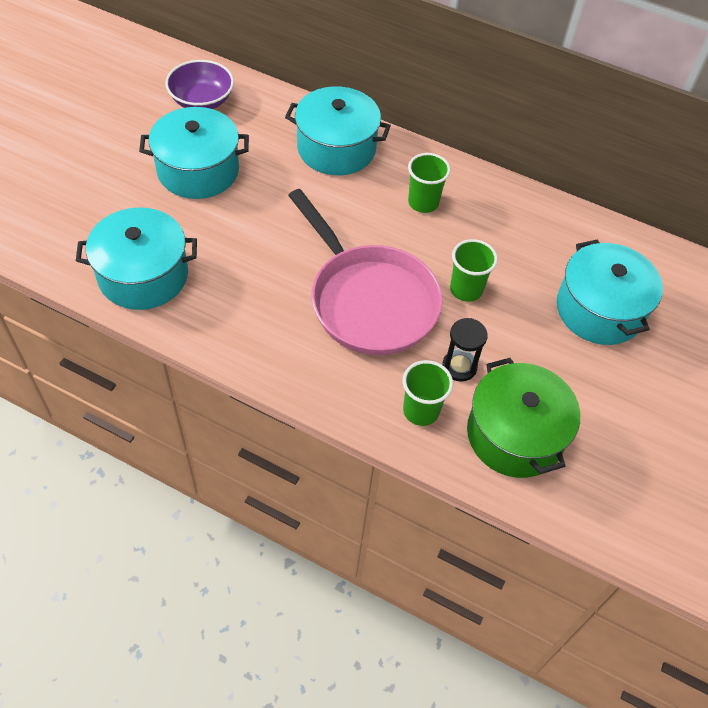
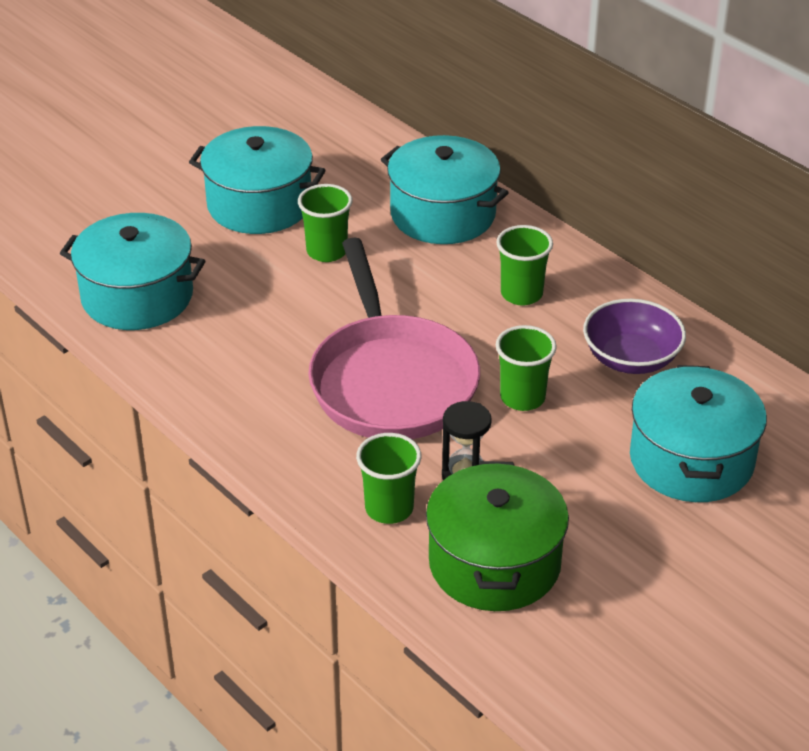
camera: 25 degrees right, 15 degrees down
(202, 100) = (304, 133): purple bowl -> purple bowl (631, 358)
(268, 200) = (327, 251): none -> green cup

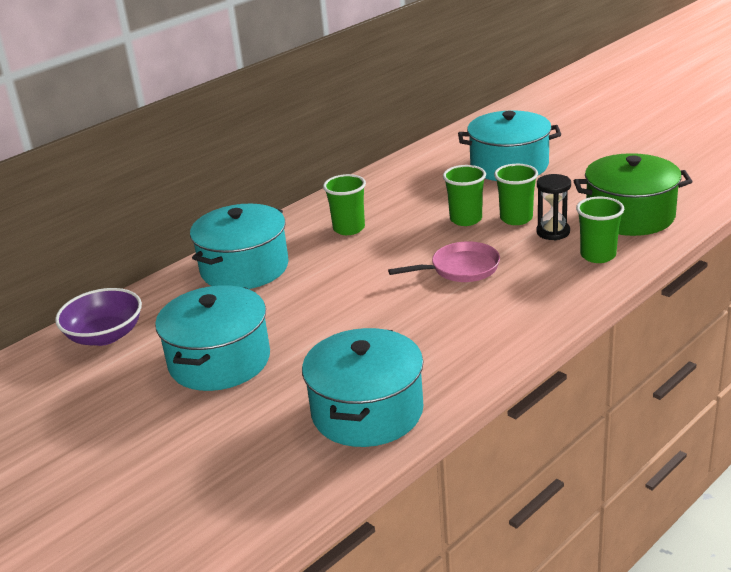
camera: 90 degrees left, 10 degrees down
(327, 251) = (295, 316): green cup -> green cup (516, 218)
(391, 381) = (460, 269): pink pan -> pink pan, size x0.51
(631, 358) = (415, 188): purple bowl -> purple bowl (105, 335)

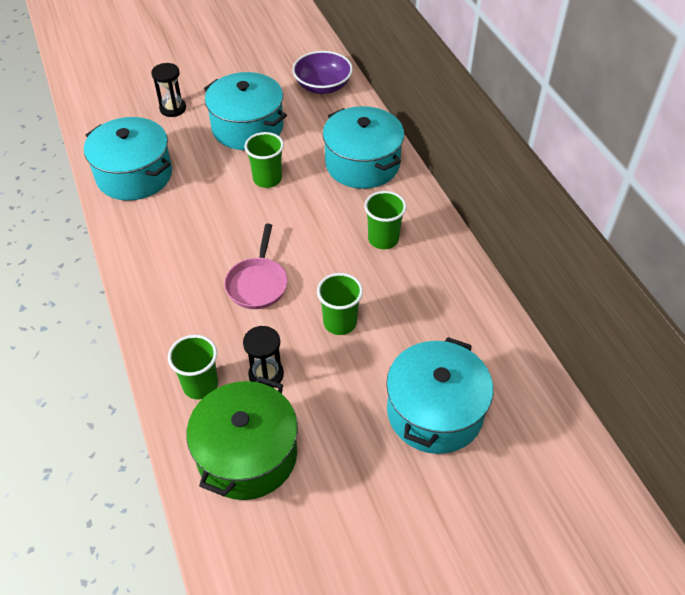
camera: 110 degrees right, 20 degrees up
(208, 439) = (173, 108): none -> black hourglass
(516, 218) = (313, 360): green cup -> green cup (267, 179)

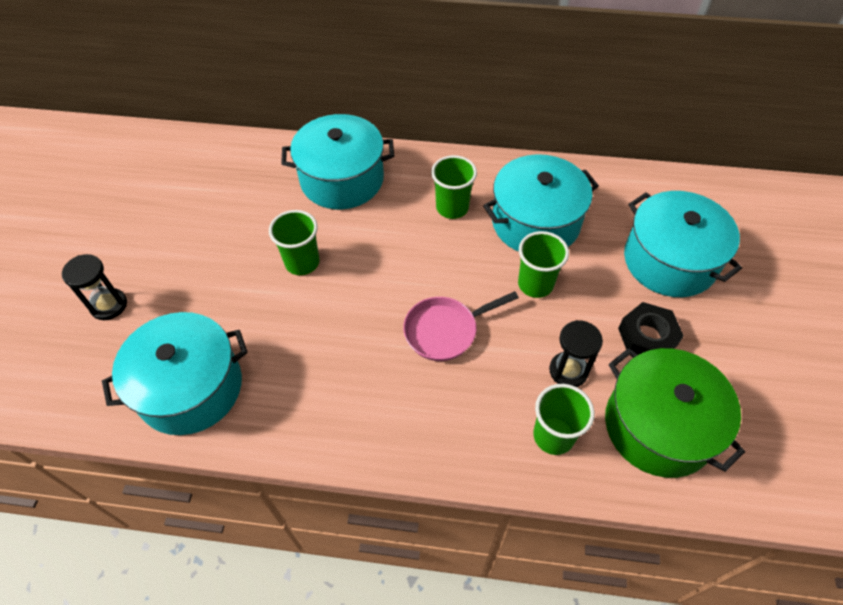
camera: 60 degrees left, 5 degrees up
(247, 127) = (207, 247): turquoise pot -> turquoise pot (535, 222)
(257, 283) = (445, 330): pink pan -> pink pan turned 120 degrees clockwise
(322, 86) = (202, 160): purple bowl -> none
(334, 419) = (647, 337): none -> black nut

